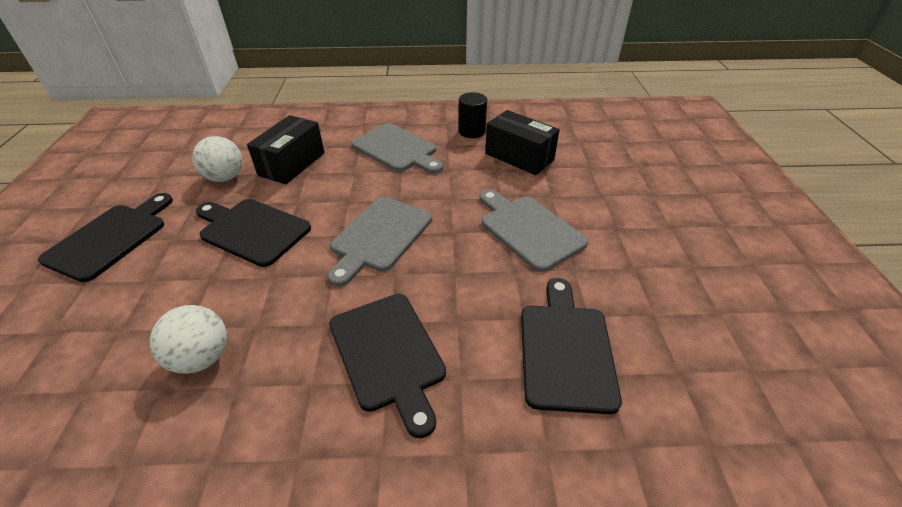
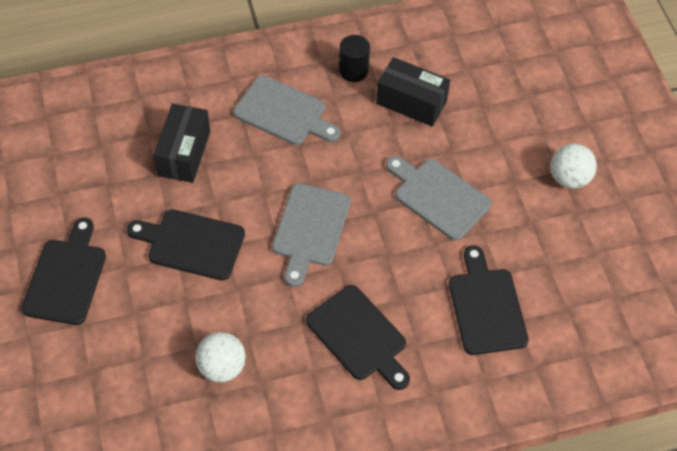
camera: 15 degrees left, 15 degrees up
(225, 178) = (126, 184): white ball -> white ball (569, 178)

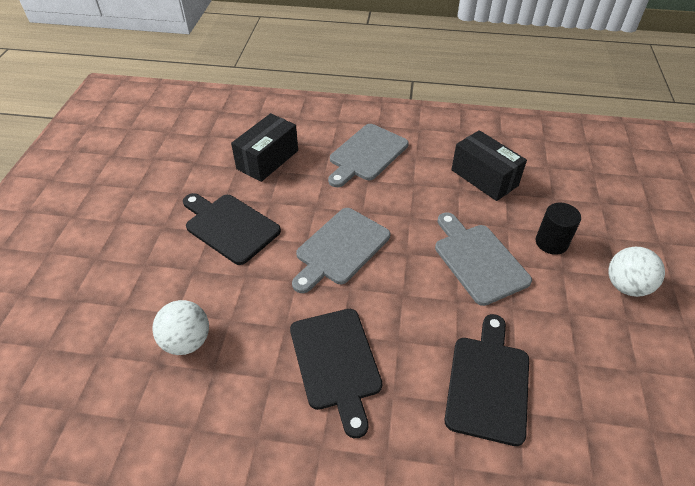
camera: 25 degrees right, 10 degrees down
(66, 277) = (112, 218): black cutting board -> none
(284, 112) = (366, 154): grey cutting board -> grey cutting board turned 75 degrees clockwise
(353, 70) = (442, 142): black cylinder -> black cylinder (551, 242)

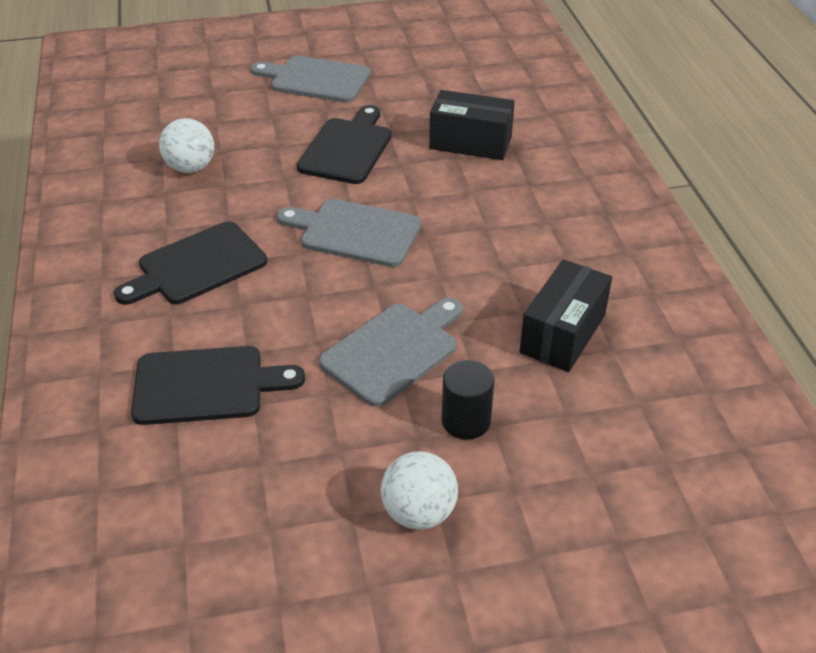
camera: 70 degrees right, 5 degrees down
(366, 154) = (535, 216): grey cutting board -> grey cutting board (315, 79)

